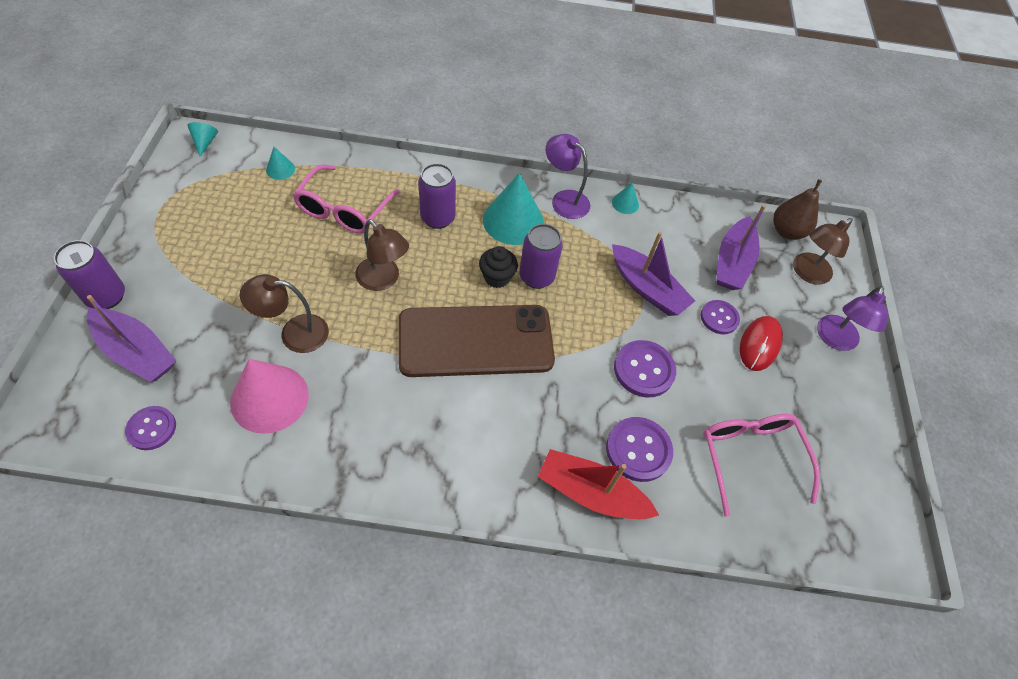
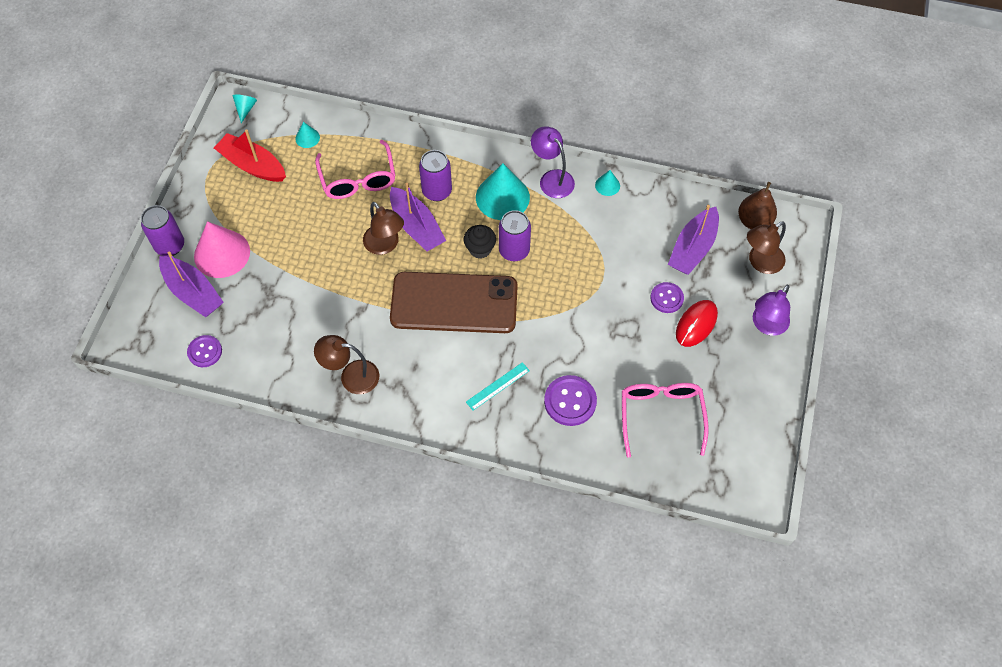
camera: 15 degrees right, 5 degrees up
(269, 398) = (290, 336): pink cone -> pink cone (222, 253)
(294, 333) = (311, 286): brown lamp -> brown lamp (351, 376)
(344, 210) = (358, 179): pink glasses -> pink glasses turned 45 degrees counterclockwise
(546, 439) = (497, 386): none -> turquoise ruler
(591, 493) = (525, 430): red boat -> red boat (252, 165)
(644, 370) = (589, 338): purple button -> none
(647, 288) = (609, 267): purple boat -> purple boat (416, 227)

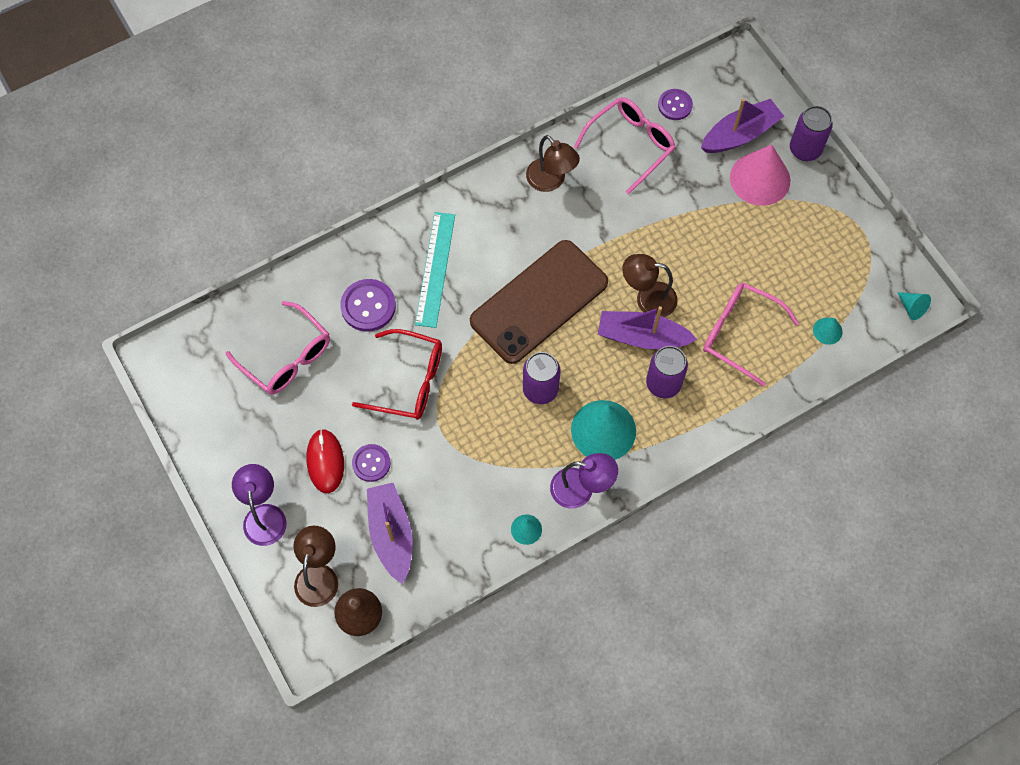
camera: 135 degrees right, 5 degrees up
(193, 292) = (740, 134): purple boat -> purple boat turned 150 degrees clockwise
(252, 165) = (836, 266): red boat -> none
(268, 351) = (631, 145): none -> pink glasses
(351, 376) = (551, 181): brown lamp -> brown lamp turned 90 degrees clockwise
(480, 249) = (569, 365): black cupcake -> none
(497, 386) = (435, 269): turquoise ruler -> turquoise ruler, size x1.69
(592, 327) = (409, 381): none -> red glasses

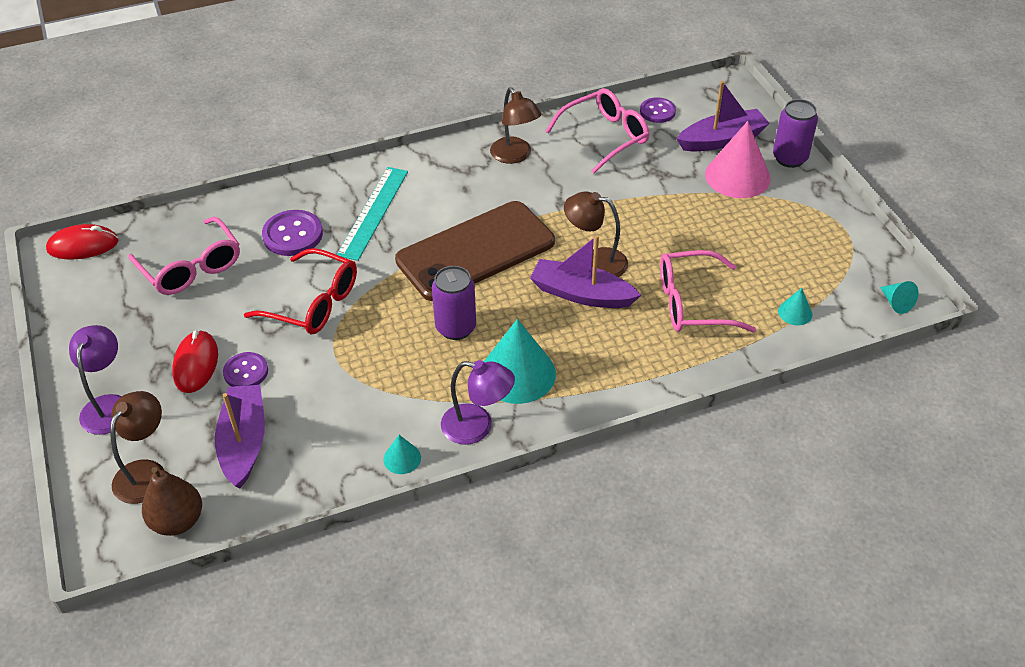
camera: 10 degrees right, 20 degrees down
(178, 346) = (83, 245): none -> red mouse
(663, 384) = (596, 339): purple can -> none
(739, 333) = (692, 303): pink glasses -> pink glasses turned 45 degrees counterclockwise

